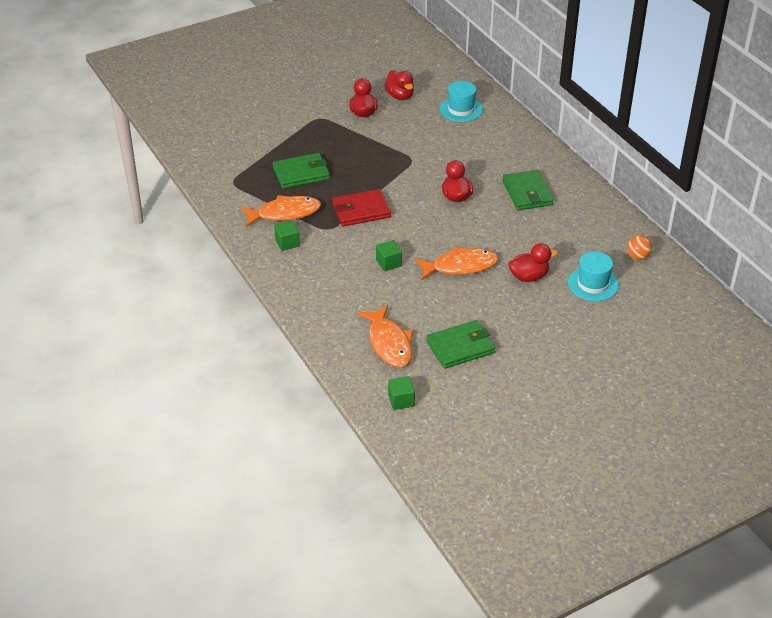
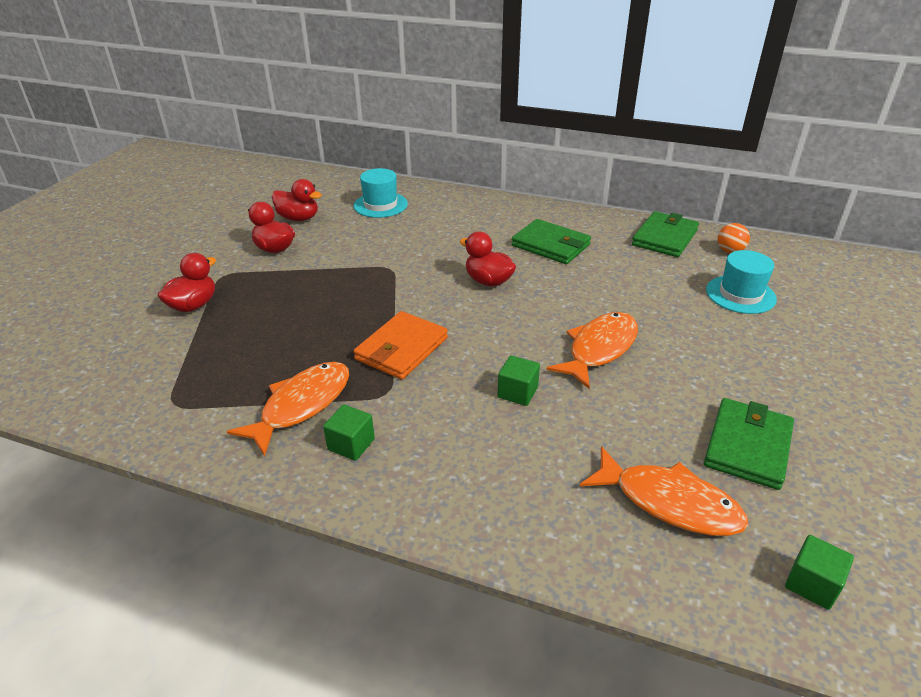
camera: 40 degrees left, 5 degrees down
(301, 173) = (268, 344): green wallet -> green wallet (664, 238)
(361, 210) = (401, 349): red wallet -> orange wallet
(529, 277) = (678, 320): red duck -> red duck (193, 305)

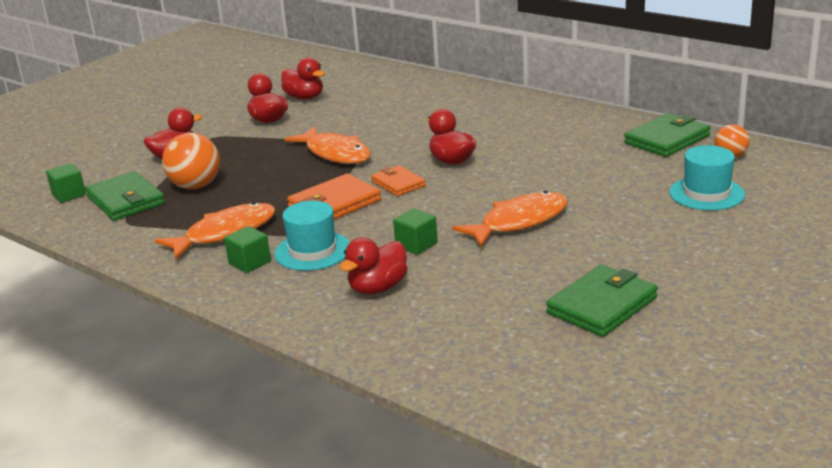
camera: 20 degrees right, 10 degrees down
(235, 343) = (196, 186): none -> orange ball
(380, 205) = (390, 91): turquoise hat -> turquoise hat (312, 251)
(452, 315) = (398, 183): none -> orange wallet
(513, 459) = (378, 288): none -> red duck
(551, 245) = (537, 137): green wallet -> green wallet (126, 200)
(669, 502) = (493, 332): orange fish -> orange fish (335, 154)
(812, 584) = (575, 397): green cube -> green cube (69, 195)

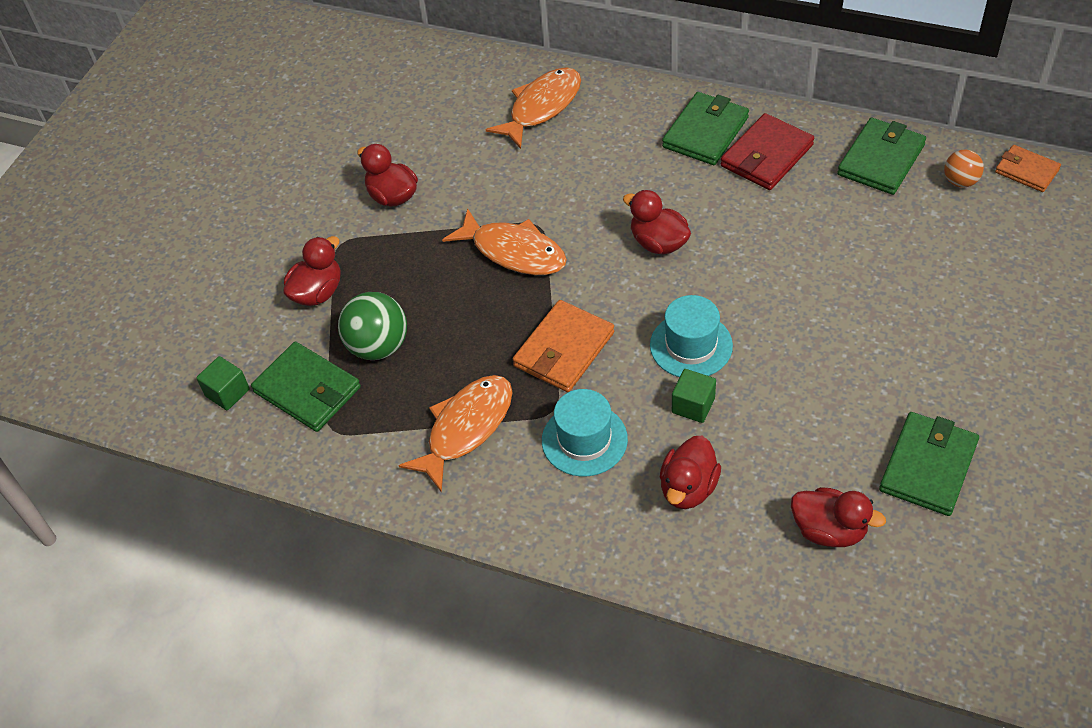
camera: 15 degrees left, 25 degrees up
(196, 186) = (378, 346): orange ball -> green ball
(249, 262) = (524, 474): green cube -> none
(305, 97) = (412, 139): red duck -> red duck (829, 530)
(398, 183) = (618, 297): orange wallet -> orange wallet (1026, 171)
(519, 222) = (785, 343): orange fish -> orange fish (542, 107)
(529, 114) = (705, 132): none -> green wallet
(571, 129) = (766, 156): none -> red wallet
(706, 193) = (960, 255): turquoise hat -> turquoise hat (691, 345)

